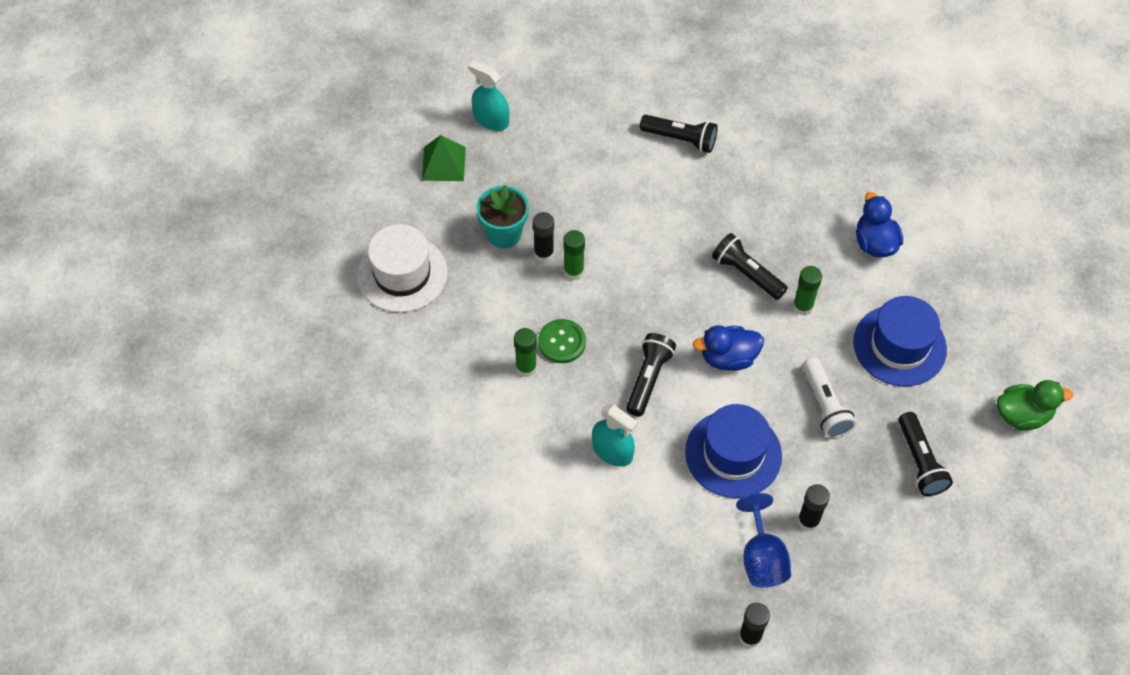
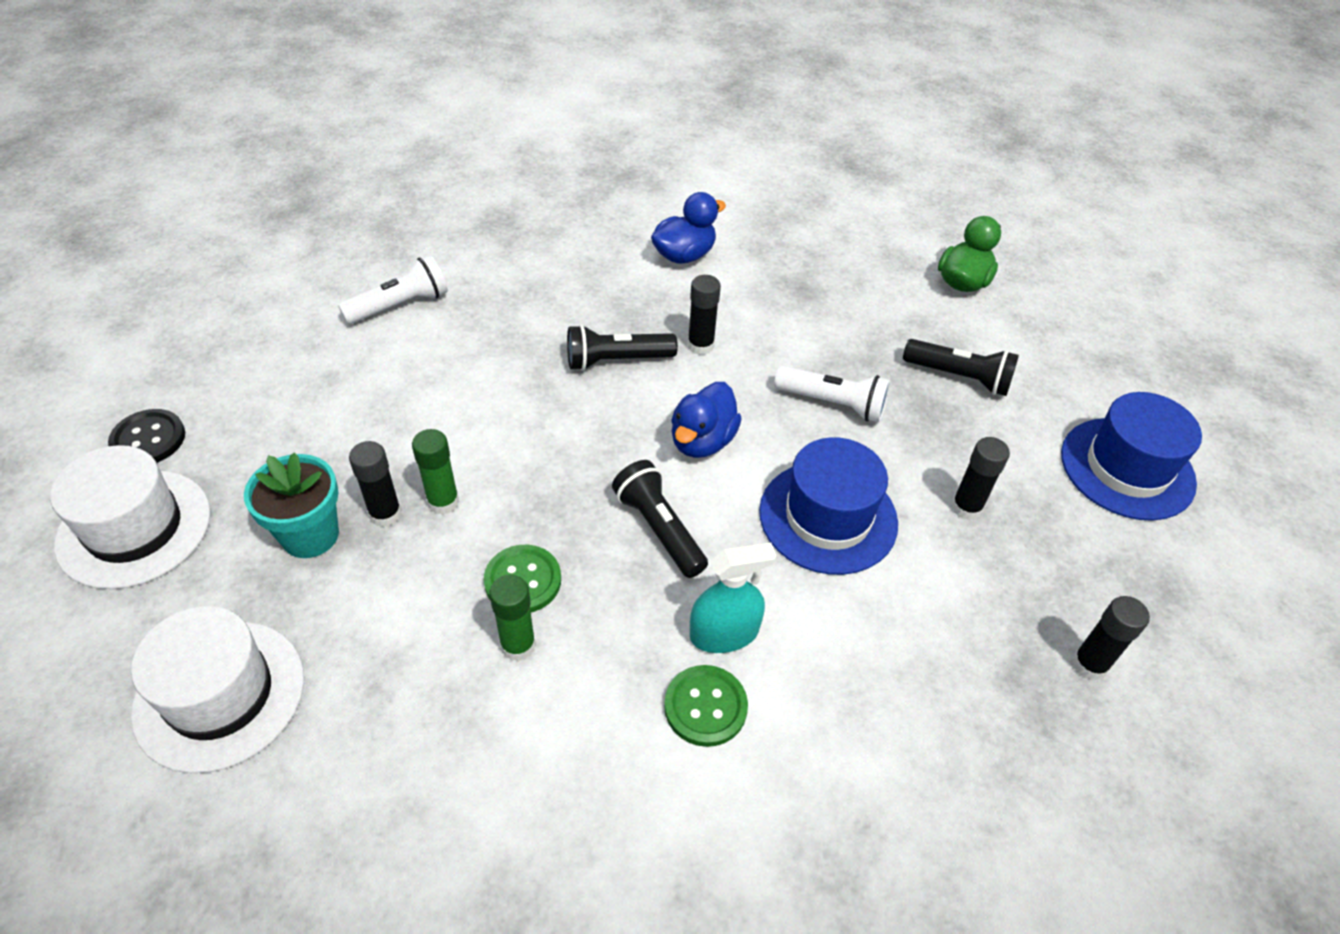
camera: 55 degrees left, 10 degrees down
(443, 163) = (134, 528): green pyramid -> white hat
(491, 119) = (148, 439): turquoise spray bottle -> black button
(564, 470) = (705, 707): none -> green button
(680, 139) = (400, 305): black flashlight -> white flashlight
(762, 557) = (985, 581): blue goblet -> none
(802, 306) = (700, 345): green glue stick -> black glue stick
(874, 243) = (684, 255): blue duck -> blue duck turned 120 degrees clockwise
(899, 345) = (814, 309): blue hat -> blue hat (1127, 468)

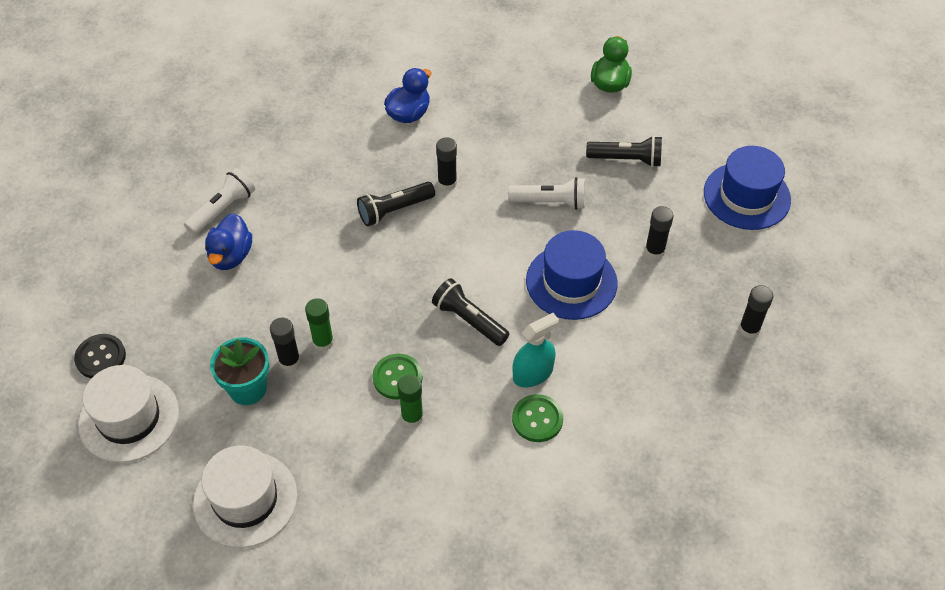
camera: 15 degrees left, 5 degrees up
(702, 441) = (474, 253): blue duck -> blue duck (231, 256)

